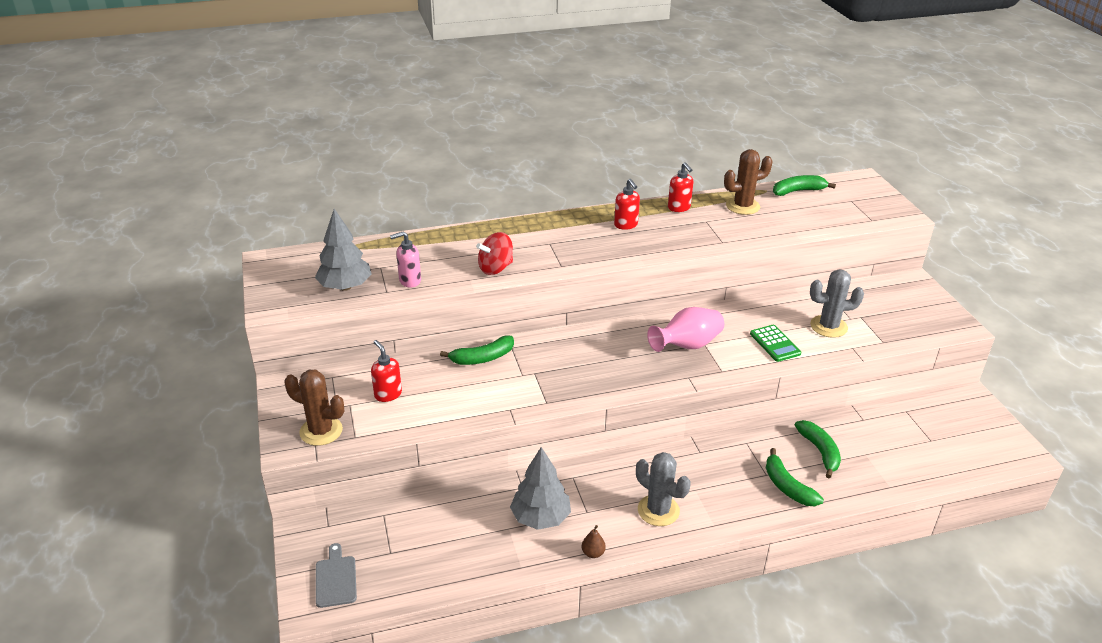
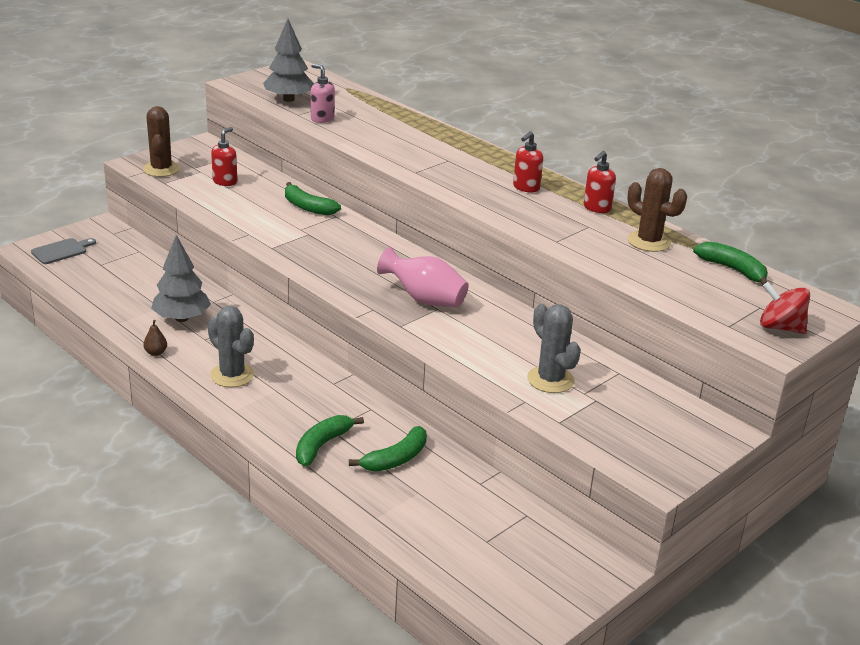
camera: 60 degrees right, 5 degrees down
(495, 268) = (379, 146): red spinning top -> red spinning top (780, 327)
(658, 510) = (232, 375): grey cactus -> grey cactus turned 60 degrees counterclockwise
(775, 344) = (480, 349): green calculator -> none

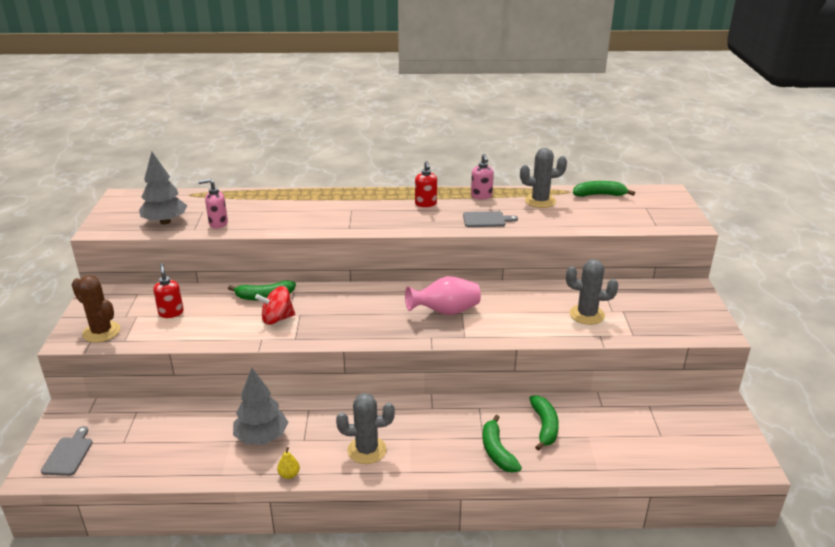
camera: 45 degrees left, 0 degrees up
(156, 352) = (289, 475): brown pear -> yellow pear
(552, 228) = (486, 220): none -> grey cutting board
(596, 208) = (481, 196): red soap dispenser -> pink soap dispenser
(649, 241) = (540, 201): brown cactus -> grey cactus
(780, 327) = (672, 213): red spinning top -> red spinning top (277, 319)

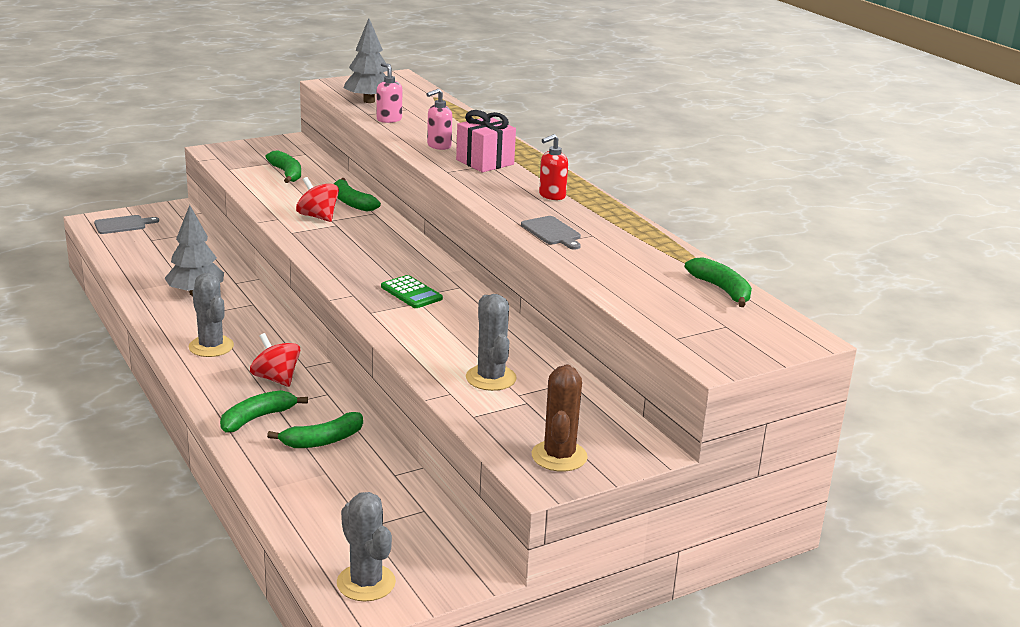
camera: 60 degrees right, 5 degrees down
(101, 332) = (233, 157): brown cactus -> brown cactus (559, 456)
(171, 313) = (287, 173): red soap dispenser -> green banana
(289, 475) = (152, 318): yellow pear -> none
(345, 210) = (485, 162): none -> pink gift
(442, 427) = (276, 379): none -> red spinning top
(445, 312) = (411, 293): pink vase -> green calculator
(481, 196) = (614, 220): pink soap dispenser -> pink soap dispenser (438, 146)
(540, 201) = (647, 255): grey cactus -> grey cactus (366, 583)

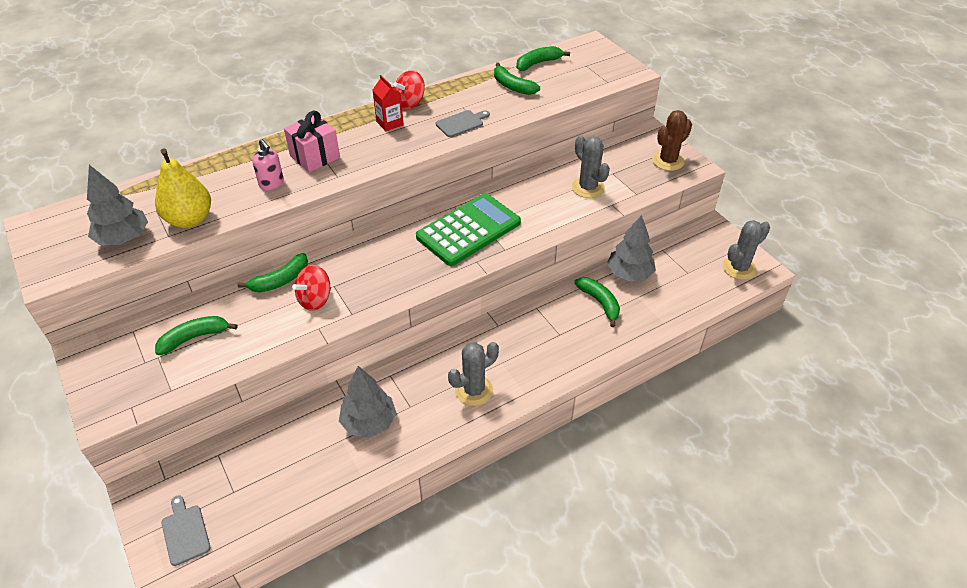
camera: 90 degrees left, 20 degrees up
(257, 418) = (579, 342): green banana -> green banana (512, 86)
(276, 379) = (520, 340): red spinning top -> red spinning top (410, 103)
(374, 472) = (629, 274): none -> grey tree
(389, 119) = (189, 219): pink soap dispenser -> yellow pear
(411, 293) = (469, 230): green calculator -> green calculator, size x2.05
(491, 378) = (588, 188): grey cactus -> grey cactus turned 75 degrees clockwise
(551, 196) = (389, 123): red soap dispenser -> red carton
(559, 456) = (668, 161): brown cactus -> brown cactus turned 45 degrees counterclockwise

